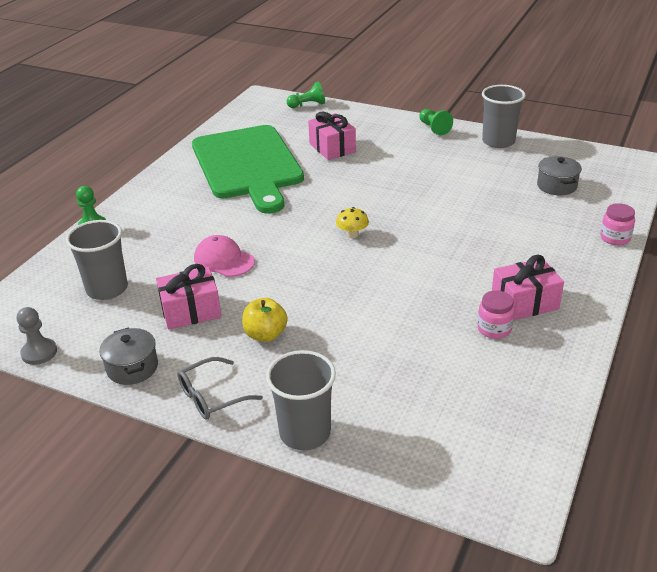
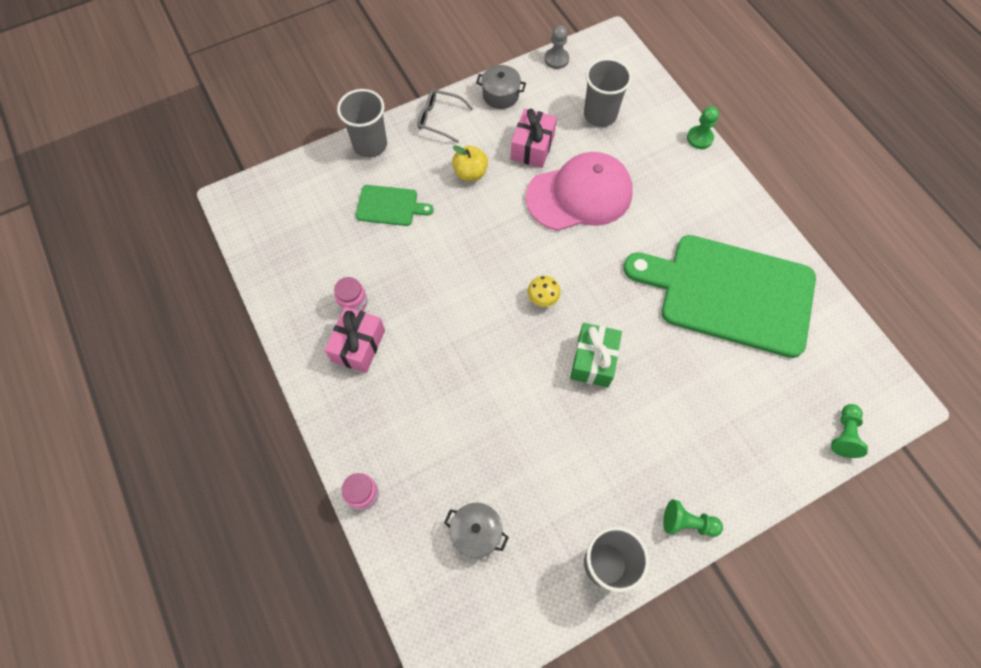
camera: 125 degrees right, 30 degrees up
(211, 396) = (439, 119): grey glasses -> grey glasses turned 75 degrees counterclockwise
(224, 260) = (579, 195): pink cap -> pink cap, size x1.85
(332, 148) = (713, 387): pink gift -> none
(367, 367) = (390, 206): none -> green cutting board
(375, 193) = (593, 361): none -> green gift

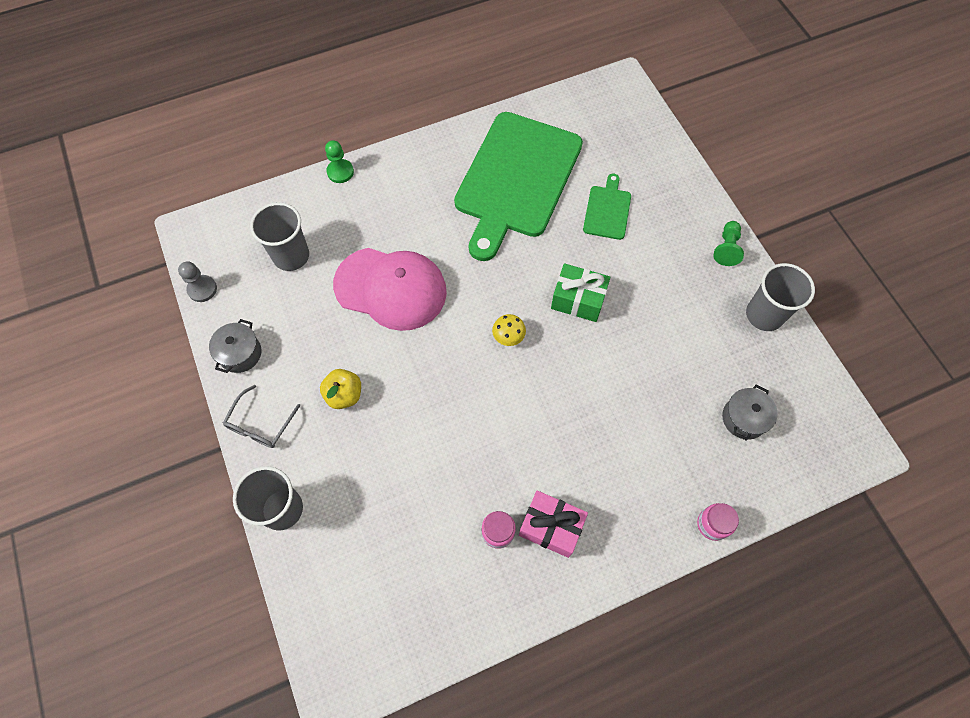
camera: 85 degrees left, 0 degrees up
(390, 206) = (375, 487): green cutting board -> green cutting board (607, 210)
(532, 147) = (321, 327): pink gift -> none
(579, 195) = (391, 288): pink cap -> pink cap turned 120 degrees clockwise
(844, 434) = (649, 126): green pawn -> none

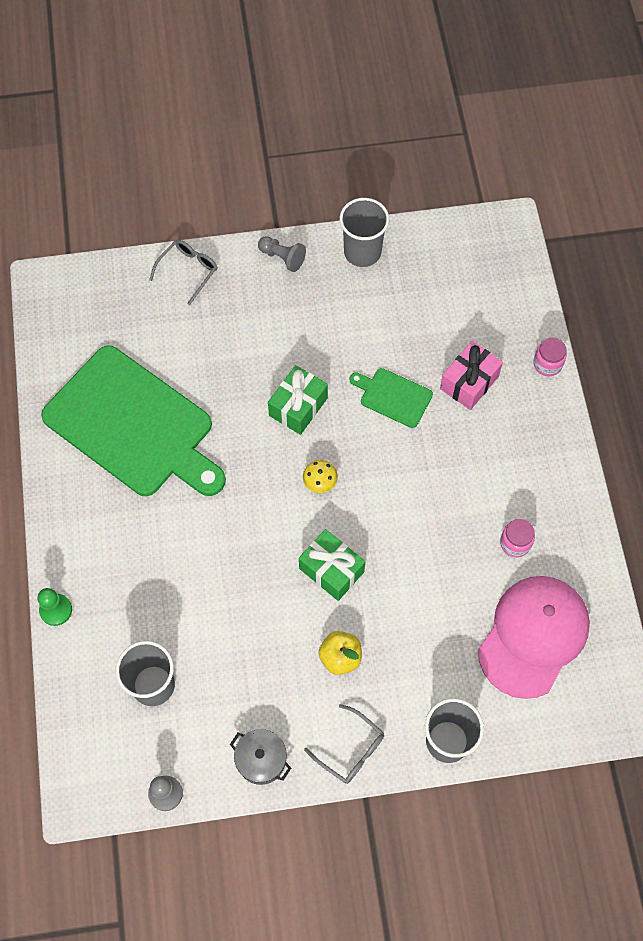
camera: 75 degrees left, 0 degrees up
(391, 288) = (229, 585): pink cap -> pink cap (533, 636)
(425, 367) = (331, 570): none -> green gift
(551, 527) = (520, 496): pink gift -> pink gift (469, 382)
(607, 210) = (203, 348): green cutting board -> green cutting board (393, 396)
(679, 179) = (188, 271): none -> grey glasses
(726, 248) = (282, 258): green pawn -> grey pawn
(744, 418) = (458, 305): grey pot -> none

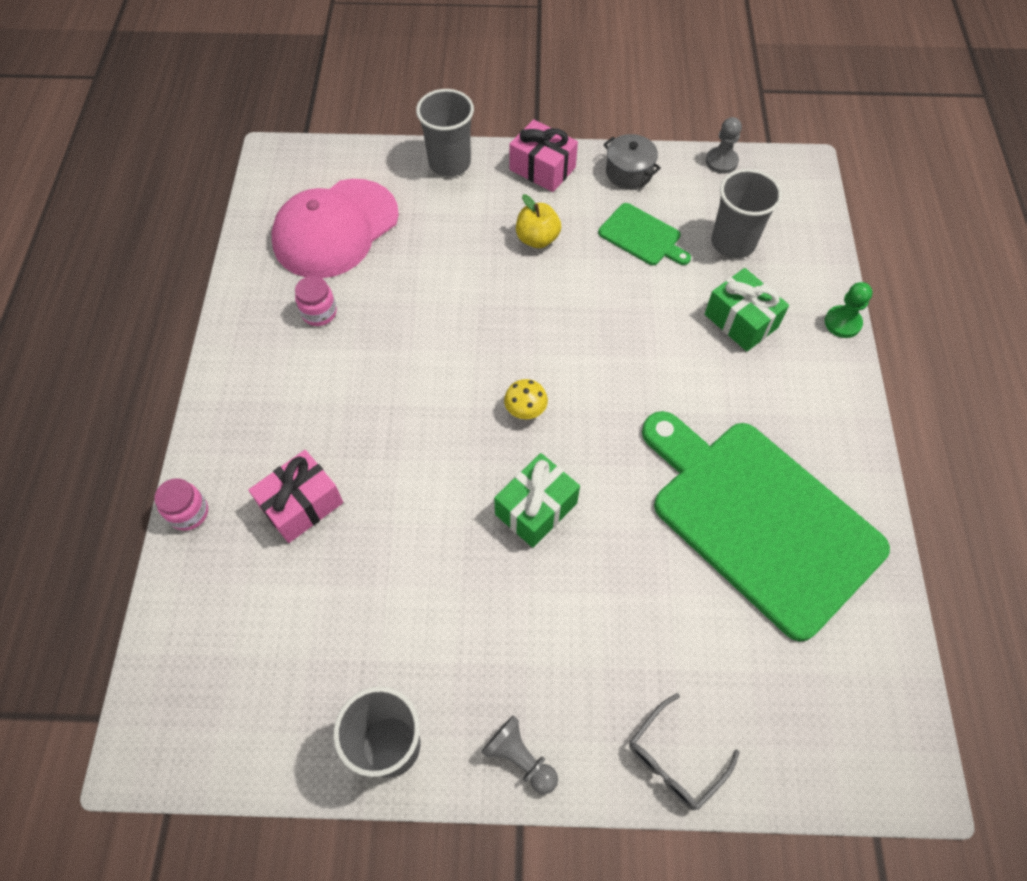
camera: 170 degrees left, 5 degrees down
(331, 570) = (530, 317): green gift -> green gift (741, 321)
(351, 750) = (542, 168): grey glasses -> pink gift
(393, 396) = (407, 502): green cutting board -> green cutting board (642, 236)

